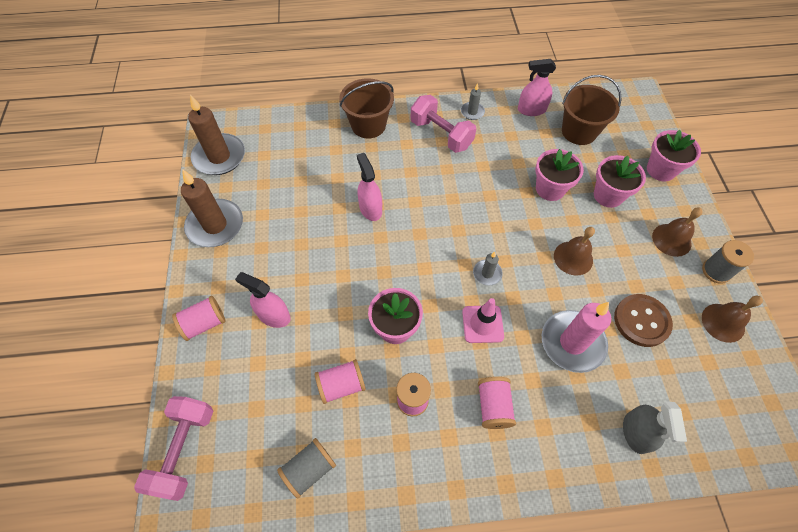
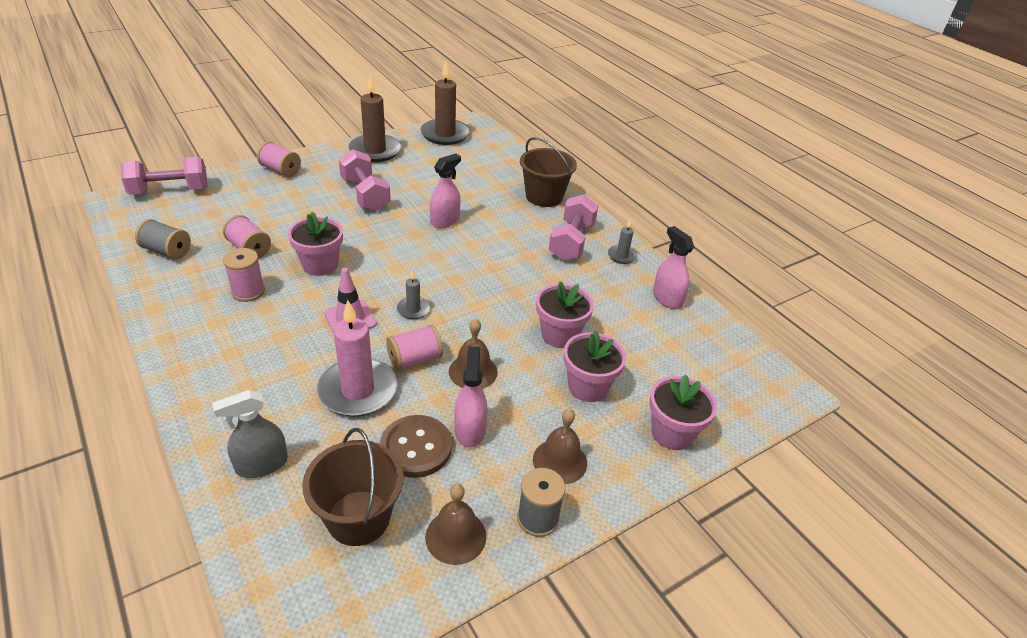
camera: 60 degrees right, 20 degrees down
(274, 315) = (302, 199): pink spray bottle -> pink spray bottle (470, 430)
(295, 258) = (365, 195): none -> pink dumbbell
(493, 406) = (258, 345): pink spool -> pink spool (415, 359)
(579, 131) = (669, 344): brown bucket -> brown bucket (358, 518)

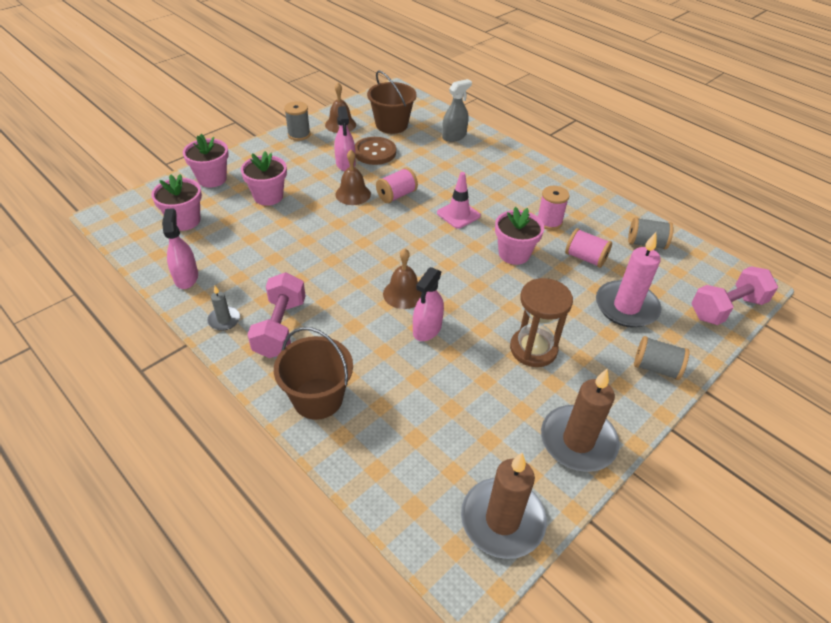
camera: 170 degrees right, 5 degrees up
(280, 170) = (656, 368): pink spool -> grey spool
(358, 390) = (424, 173): pink candle -> pink candle (626, 307)
(365, 195) = (533, 349): pink dumbbell -> brown hourglass
(413, 309) = (414, 229): grey candle -> none
(559, 335) = (290, 228): pink flower pot -> pink flower pot (184, 221)
(560, 461) = (287, 157): brown bell -> brown bell (403, 294)
(667, 298) = (186, 277): pink spray bottle -> pink spray bottle turned 150 degrees counterclockwise

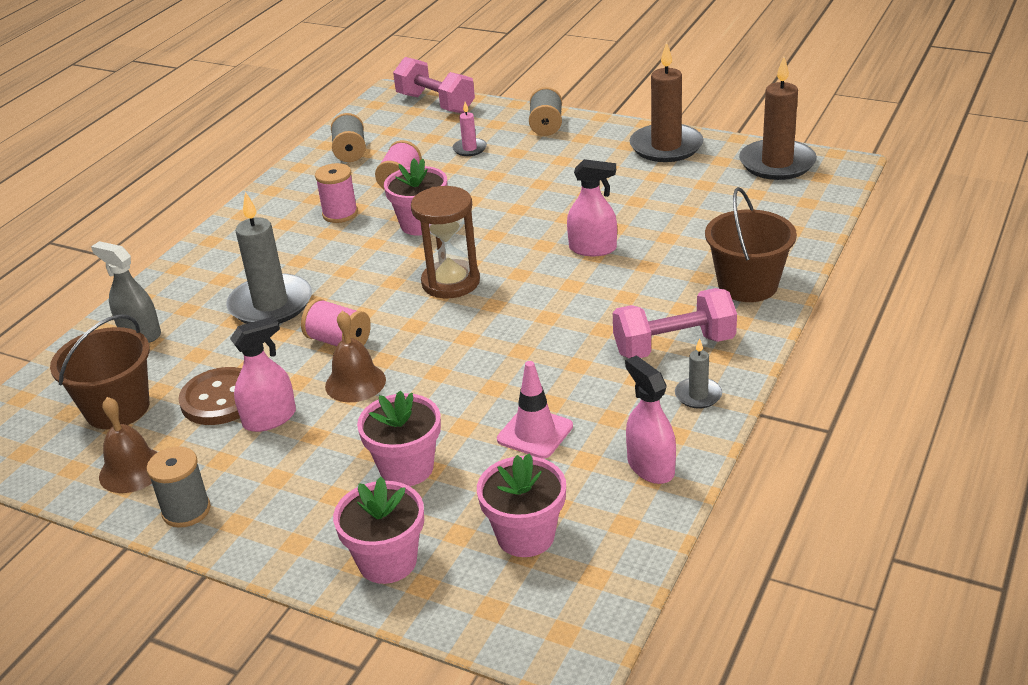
camera: 105 degrees left, 10 degrees down
(186, 277) = (650, 467): pink spray bottle -> pink spray bottle turned 90 degrees clockwise
(403, 294) = (547, 278): brown bell -> none
(453, 179) = (270, 304): none -> grey candle
(458, 214) = (359, 279): pink traffic cone -> pink traffic cone (535, 433)
(533, 349) = (571, 185): brown hourglass -> brown hourglass (450, 282)
(626, 307) = (469, 149): pink candle -> pink candle, size x0.48

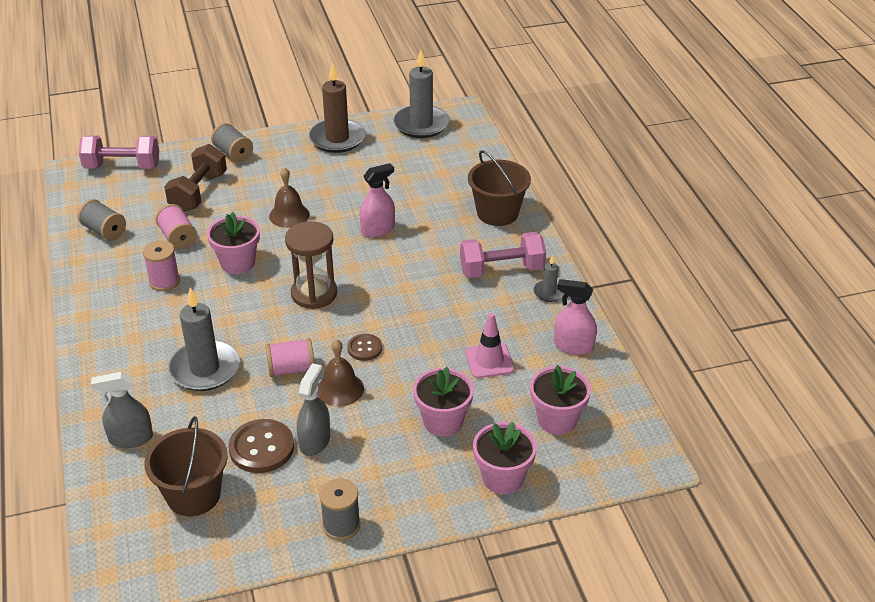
camera: 45 degrees left, 5 degrees up
(132, 470) = (266, 525): brown bell -> brown bell (289, 215)
(269, 418) = (315, 441): pink spray bottle -> grey spray bottle
(428, 356) = (364, 348): none -> brown button
(469, 149) = (198, 192): pink candle -> brown dumbbell
(674, 346) = (502, 270): pink dumbbell -> pink dumbbell turned 45 degrees clockwise
(777, 163) = (421, 124): brown candle -> grey candle

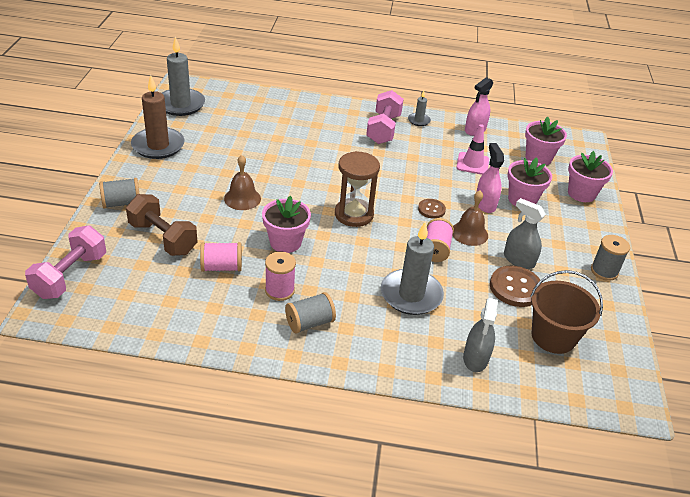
camera: 70 degrees left, 0 degrees up
(104, 231) = (170, 312): grey spool -> grey spool (309, 323)
(378, 229) = (298, 163): pink spray bottle -> pink spray bottle (485, 204)
(497, 213) = (320, 110): brown bucket -> none

